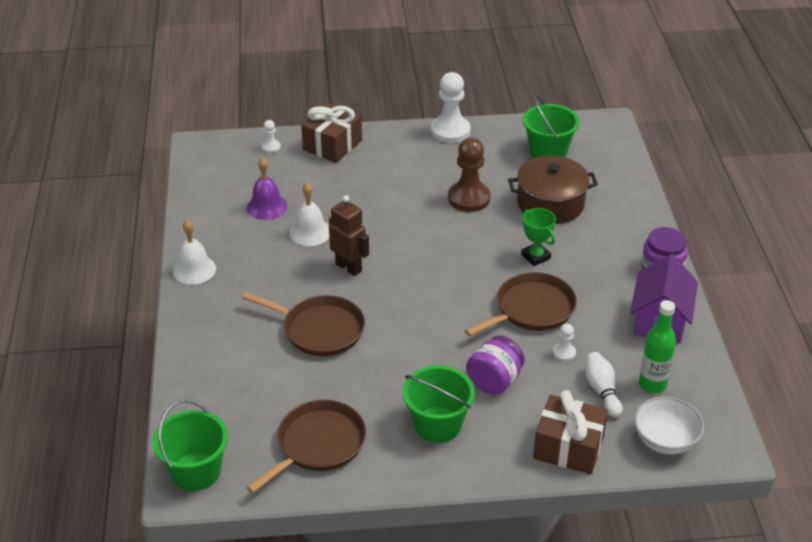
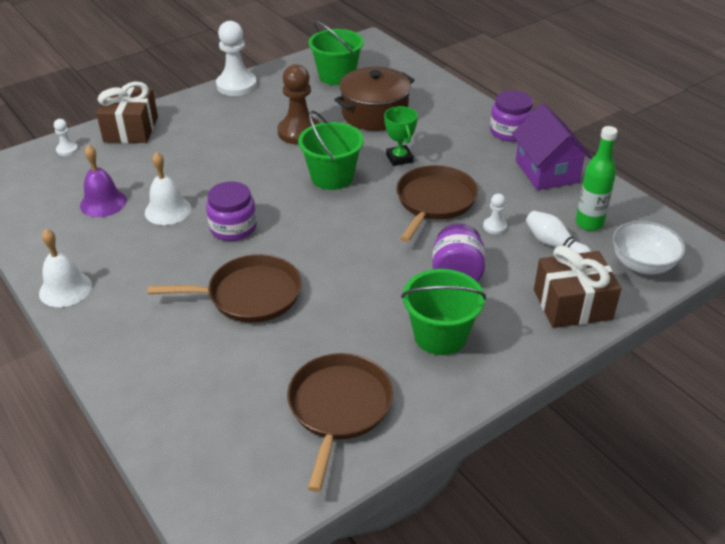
camera: 30 degrees left, 0 degrees up
(196, 471) = (225, 500): green bucket -> green bucket (332, 177)
(349, 267) = (233, 227): brown robot -> purple jar
(536, 256) = (399, 158): green trophy -> green trophy turned 45 degrees clockwise

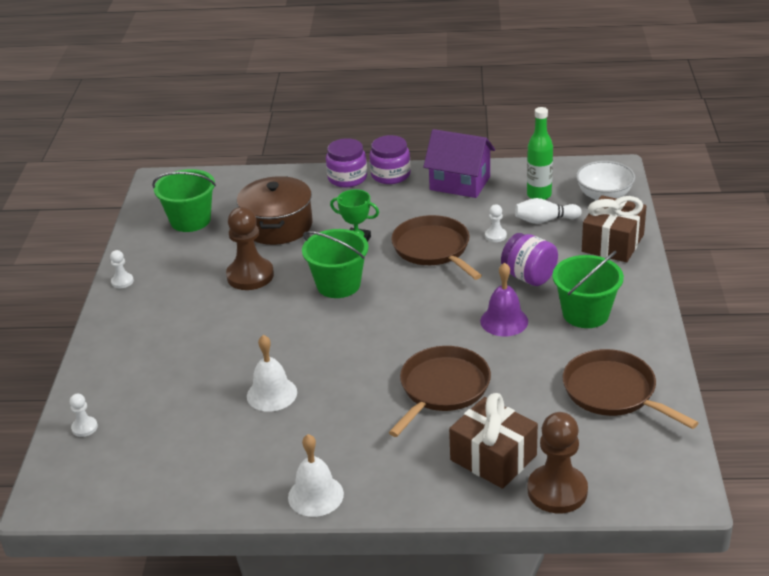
camera: 50 degrees left, 5 degrees down
(103, 203) = (209, 431): purple bell -> purple bell (504, 321)
(131, 129) = (106, 373): brown gift -> brown gift (493, 458)
(165, 432) = (557, 491): none -> brown pawn
(233, 227) = (343, 365): purple jar -> purple jar (347, 178)
(236, 85) = (122, 281): white pawn -> white pawn, size x0.47

